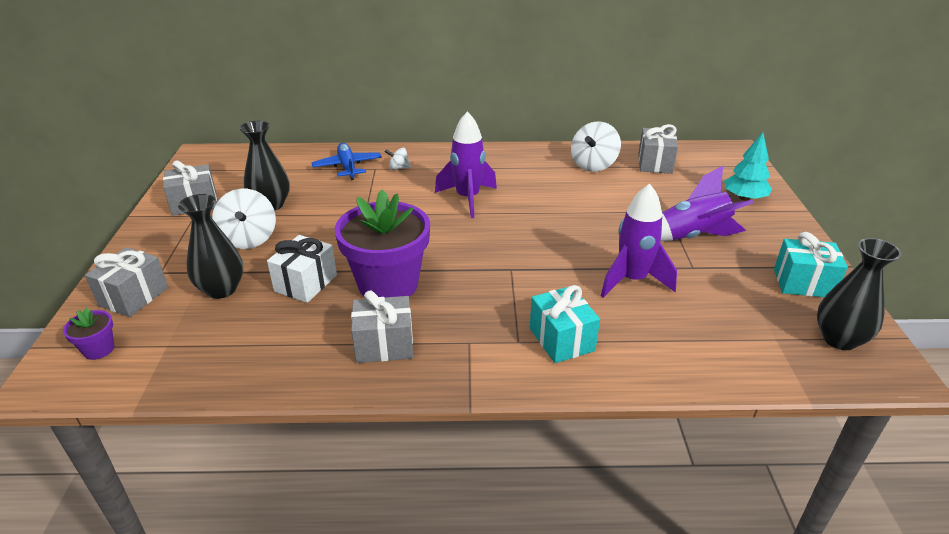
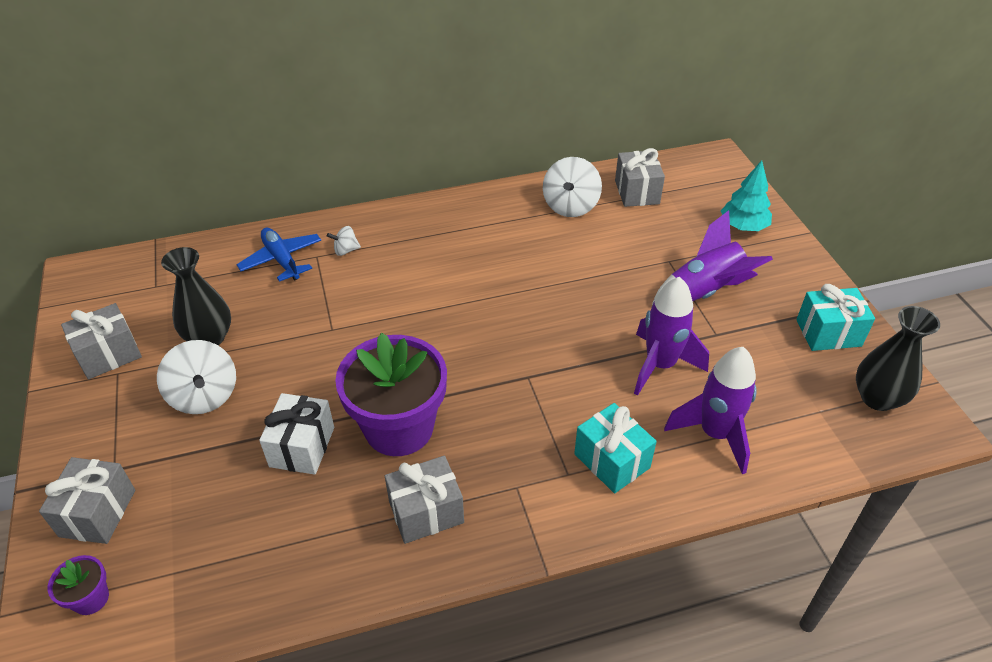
camera: 15 degrees left, 10 degrees up
(221, 289) = (203, 478): black vase -> none
(467, 199) = (444, 283): purple rocket -> purple rocket (715, 434)

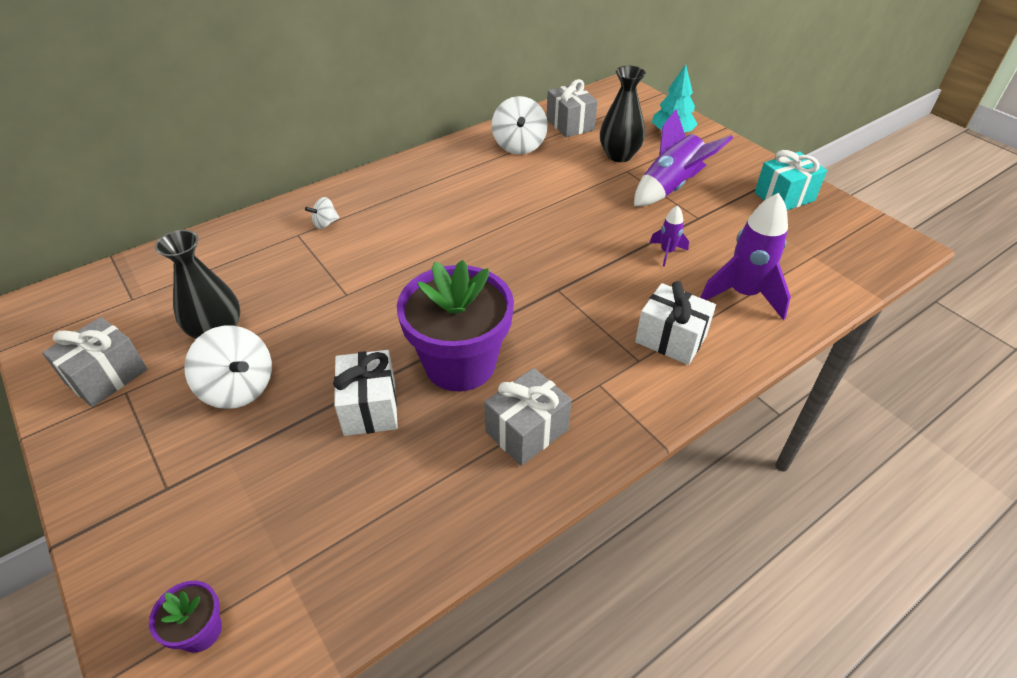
camera: 20 degrees left, 0 degrees up
(98, 513) = (167, 538): grey gift -> none
(282, 260) = (262, 245): blue plane -> none
(612, 461) = (670, 339): turquoise gift -> white gift
(660, 365) = (667, 252): purple rocket -> purple rocket, size x0.50
(877, 398) = (849, 235): black vase -> black vase (619, 155)

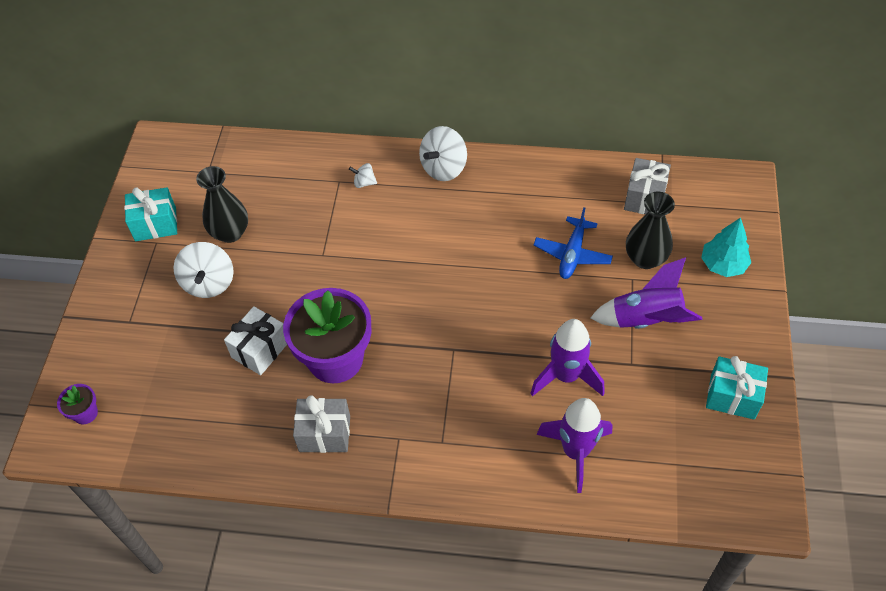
camera: 45 degrees right, 10 degrees up
(107, 376) = (155, 224): grey gift -> turquoise gift
(519, 146) = (575, 194): white spinning top -> white spinning top (444, 168)
(565, 179) = (572, 254): none -> blue plane
(667, 252) = (566, 376): purple rocket -> purple rocket, size x1.99
(670, 339) = (481, 444): white gift -> none

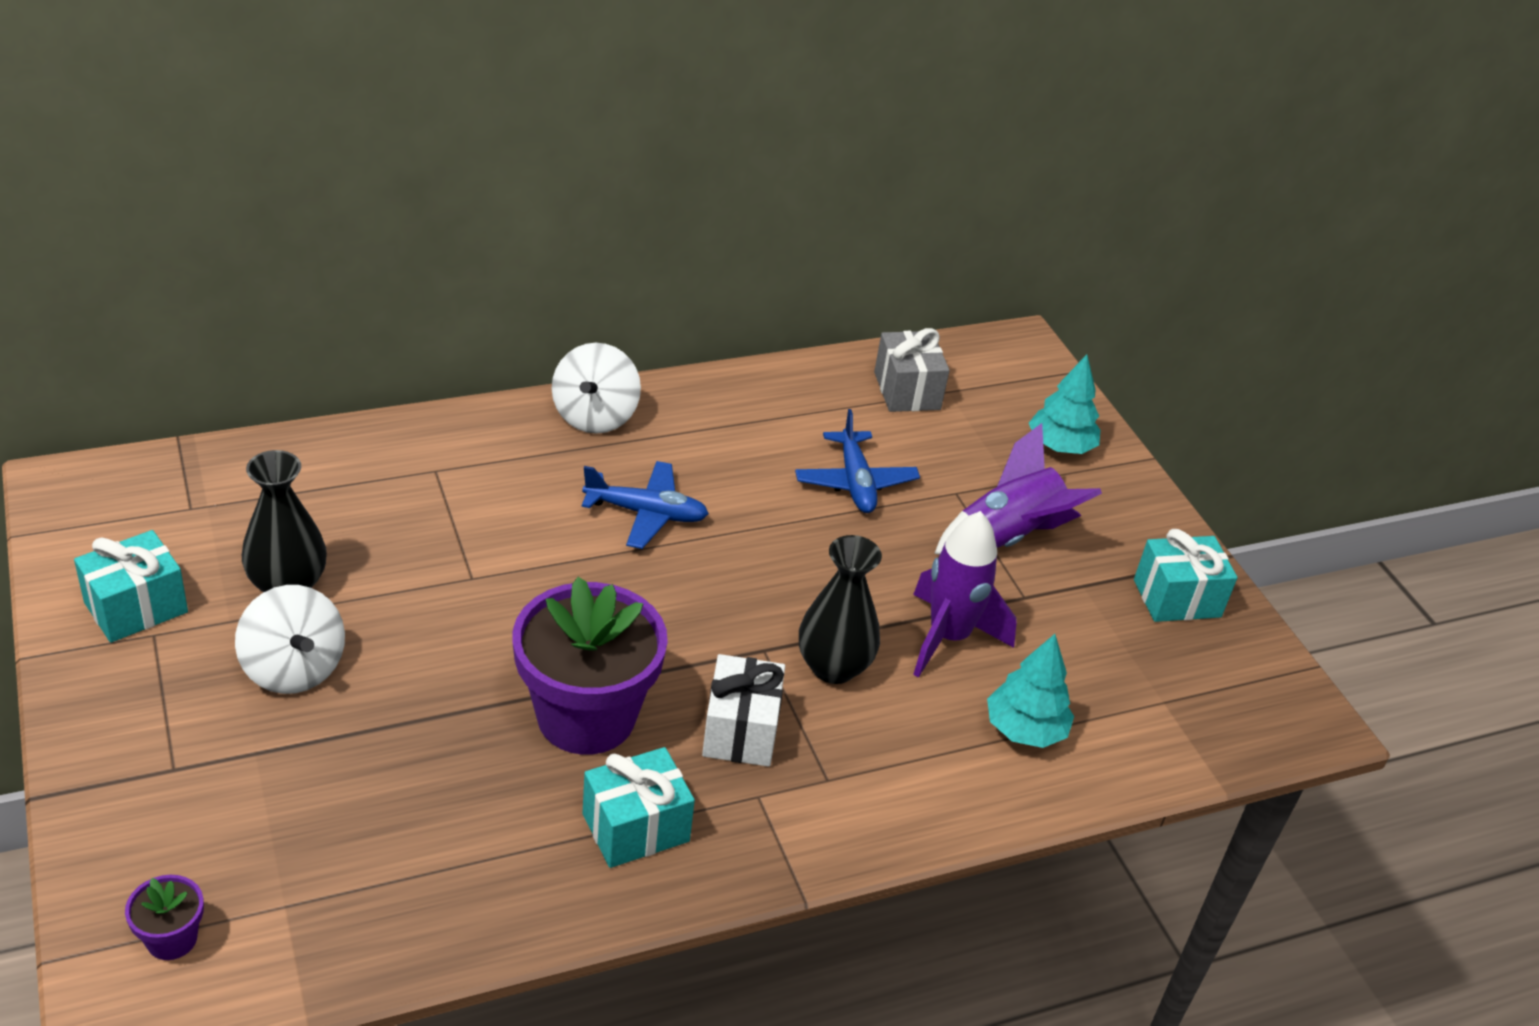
camera: 35 degrees left, 15 degrees down
(260, 349) = (449, 741): white gift -> white gift (741, 731)
(324, 433) = (635, 827): grey gift -> turquoise gift
(364, 183) = (479, 463): white spinning top -> none
(437, 241) = (646, 513): none -> blue plane
(575, 452) = (1025, 730): purple rocket -> turquoise tree
(645, 258) = (957, 464): black vase -> black vase (833, 667)

